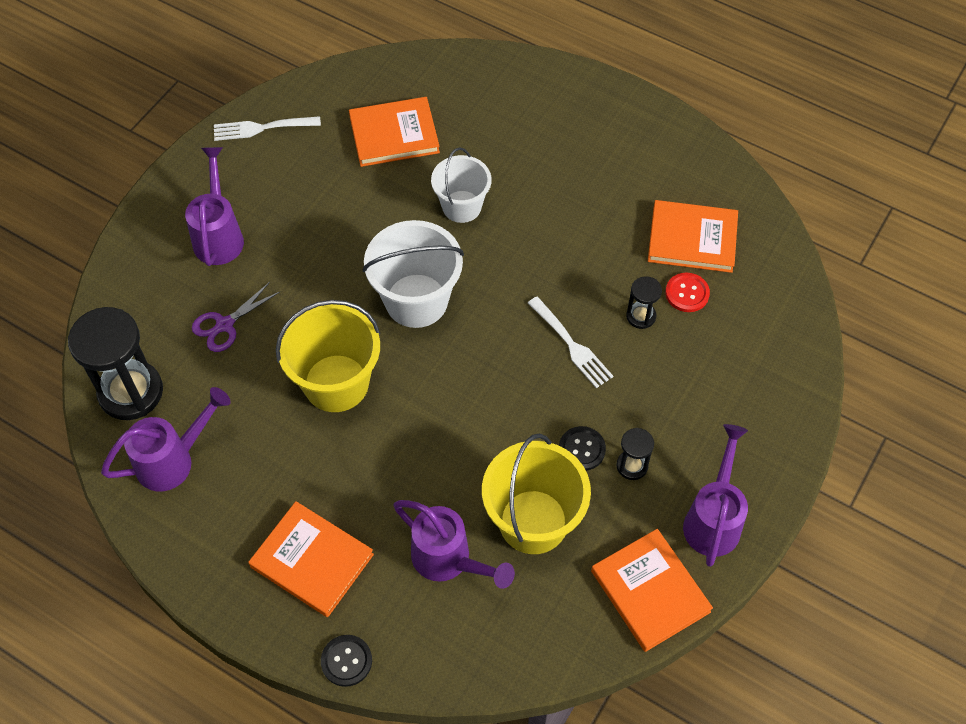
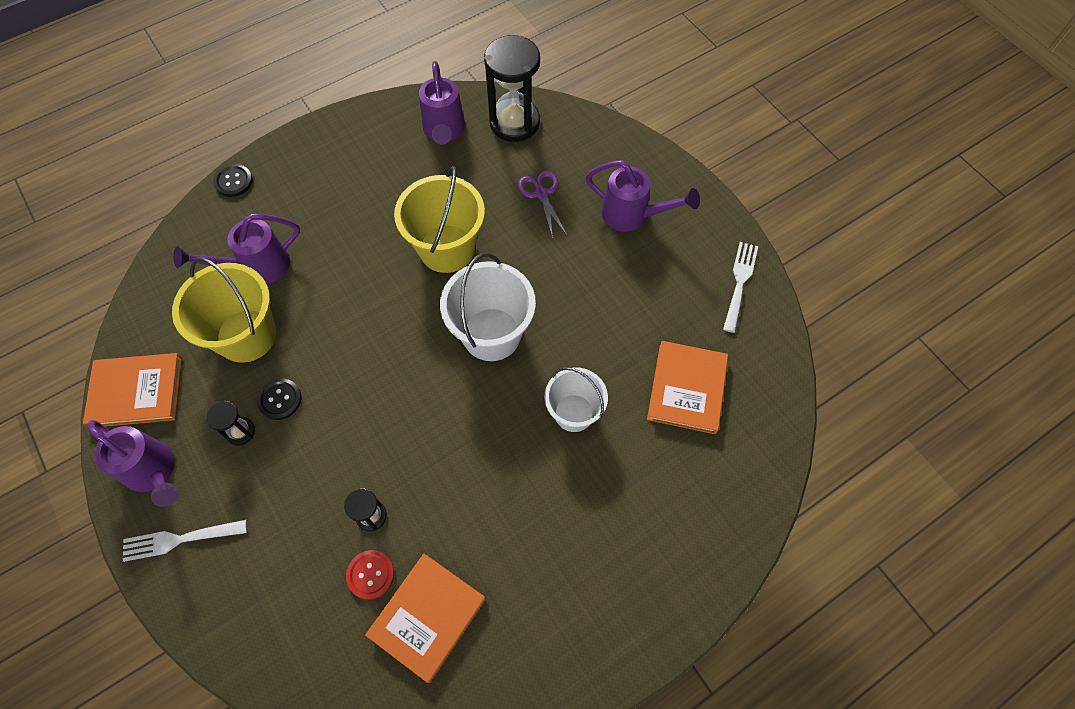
camera: 115 degrees right, 5 degrees up
(312, 561) = (315, 186): orange book -> none
(571, 345) = (378, 439): white fork -> white fork (179, 539)

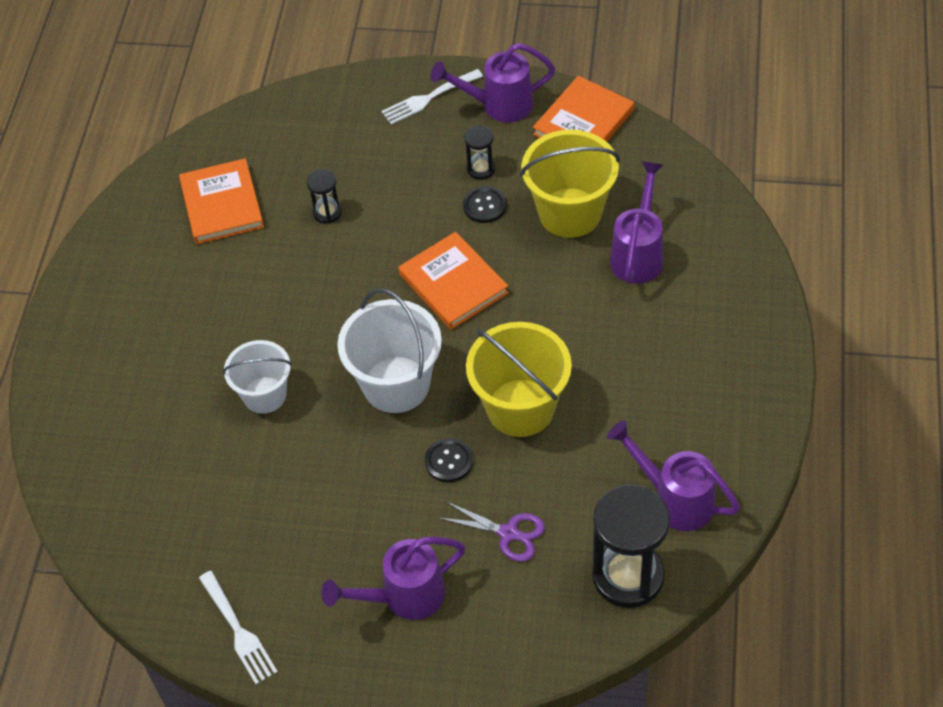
camera: 135 degrees right, 10 degrees down
(179, 539) = (428, 98): white fork -> white fork turned 150 degrees counterclockwise
(233, 181) = (764, 284): black button -> black button (449, 461)
(370, 575) = (286, 189): red button -> none
(687, 388) = (194, 495): orange book -> orange book (453, 283)

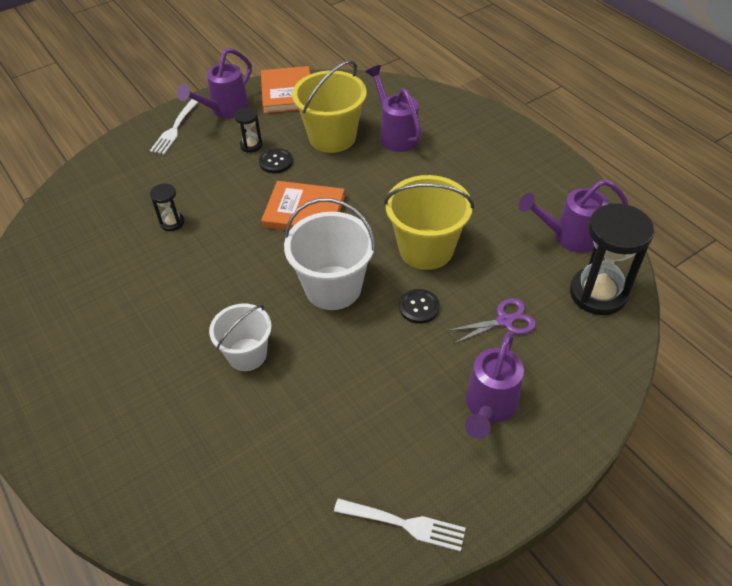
camera: 45 degrees left, 5 degrees down
(222, 204) = (85, 262): orange book -> none

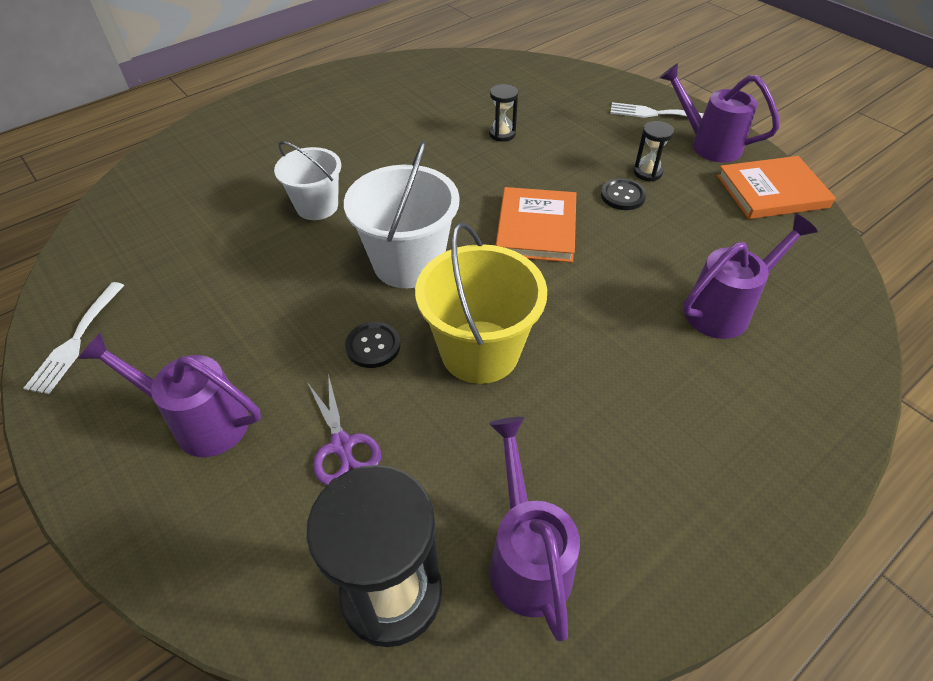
camera: 85 degrees right, 0 degrees up
(332, 137) = (691, 242): yellow bucket -> none

